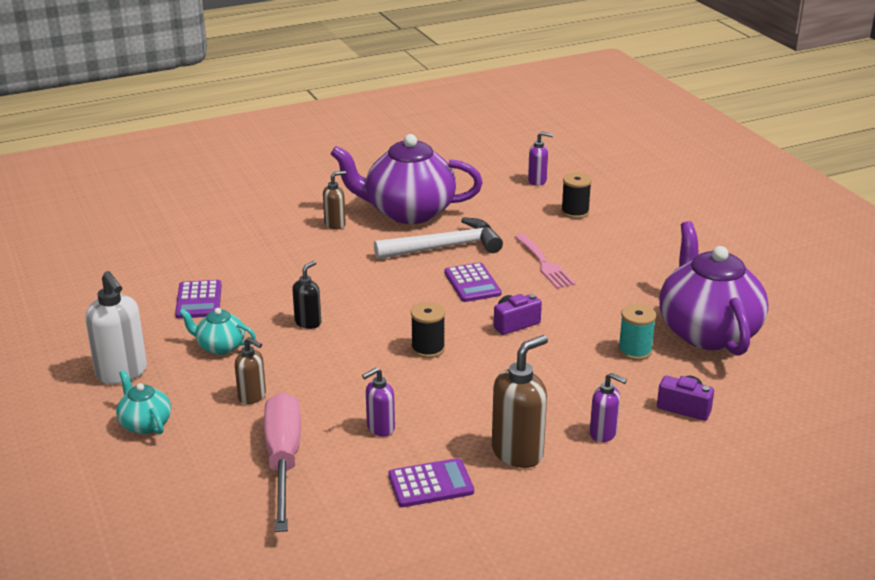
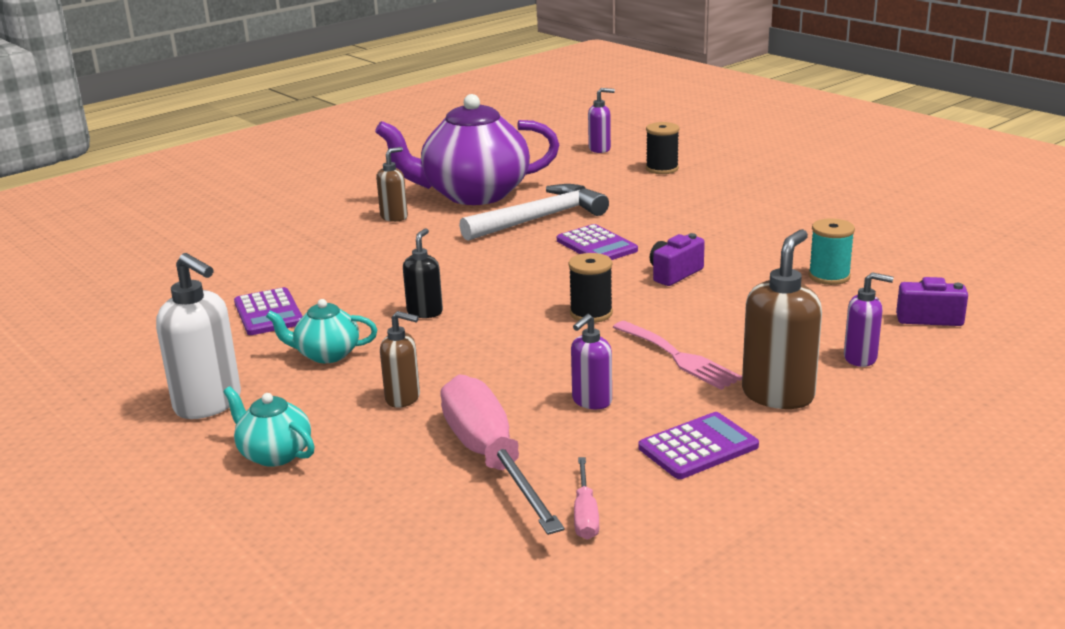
camera: 15 degrees left, 5 degrees down
(320, 520) = (585, 514): none -> pink screwdriver
(544, 264) = (664, 216): pink fork -> pink fork (679, 357)
(707, 332) = (891, 247): purple teapot -> none

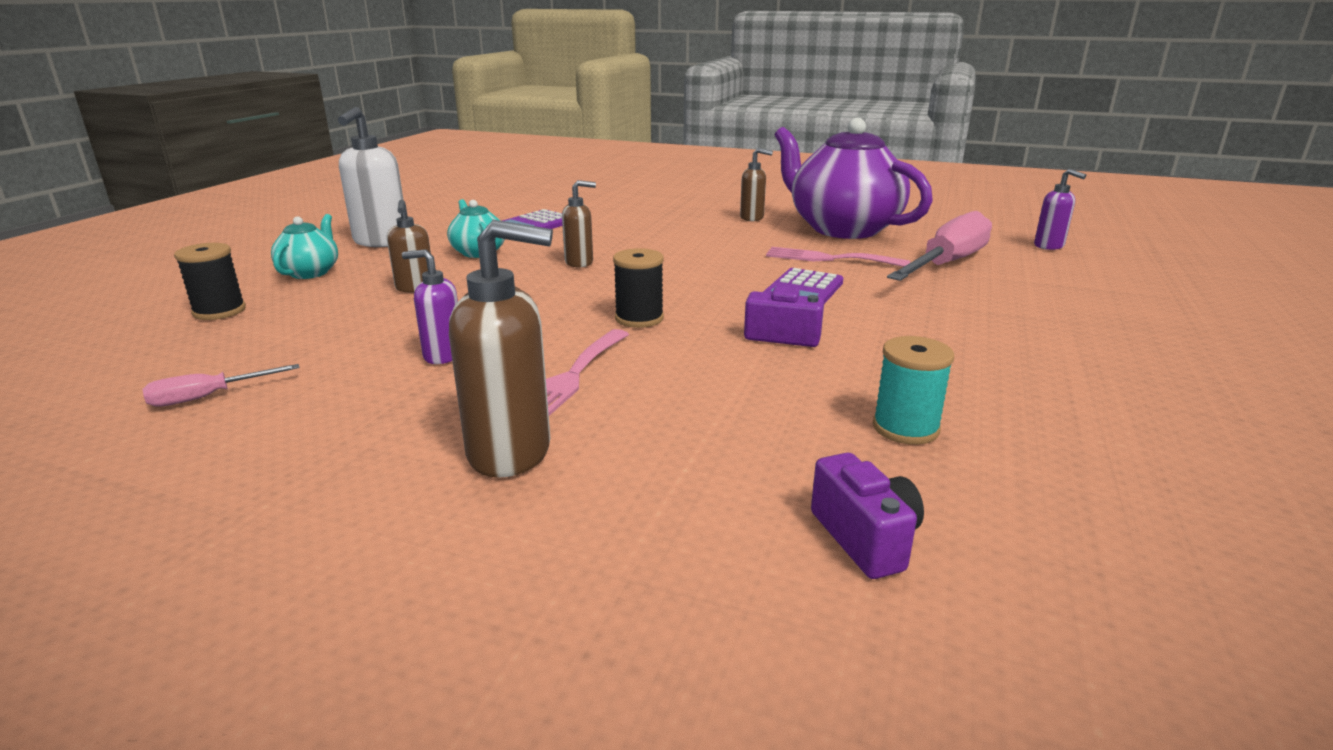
camera: 60 degrees right, 0 degrees up
(425, 312) = (579, 262): black soap dispenser -> brown soap dispenser
(490, 458) = (314, 338): pink screwdriver -> pink screwdriver (947, 264)
(539, 219) = (829, 258): white hammer -> pink fork
(662, 169) = (1059, 279): black spool -> black spool (219, 311)
(698, 447) = (358, 427): purple calculator -> none
(861, 358) = (662, 497): purple soap dispenser -> none

